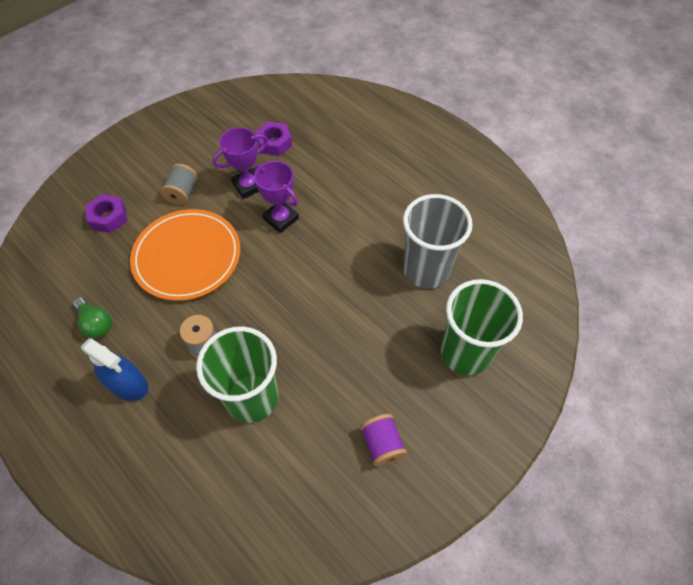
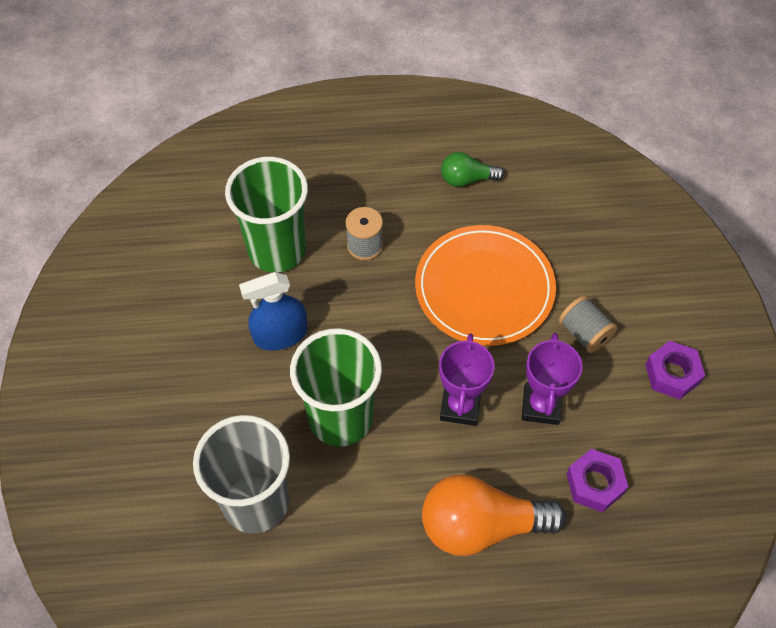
camera: 130 degrees right, 0 degrees up
(109, 217) = (601, 248): purple nut -> purple nut (672, 374)
(128, 384) = (379, 173): blue spray bottle -> blue spray bottle (280, 335)
(281, 218) = (460, 406): purple trophy -> purple trophy turned 75 degrees counterclockwise
(339, 171) = (481, 526): none -> orange light bulb
(382, 444) = (137, 315): purple spool -> none
(465, 352) = (136, 455): green cup -> green cup (340, 418)

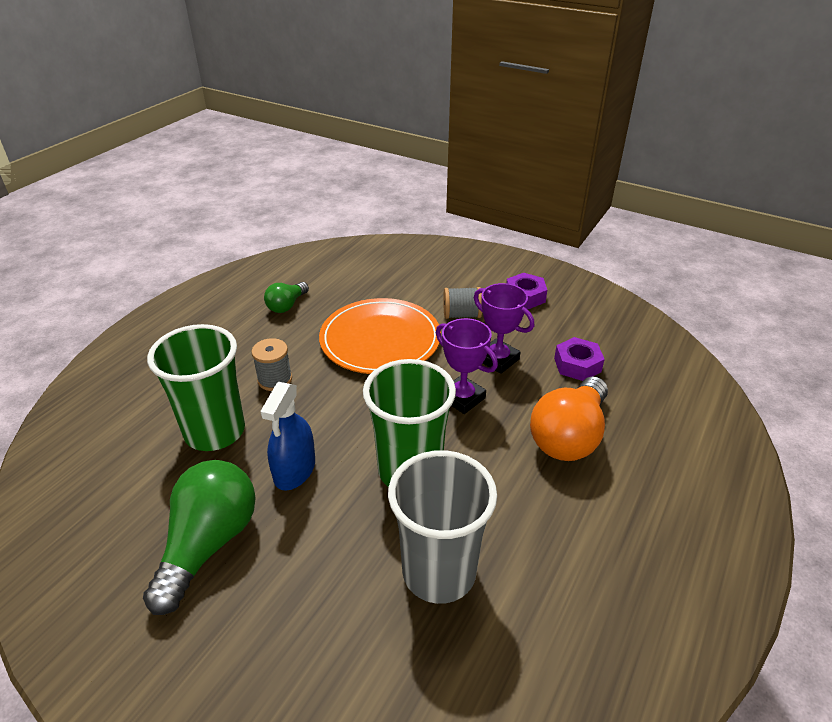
camera: 55 degrees left, 20 degrees down
(177, 331) = (209, 544): none -> green light bulb

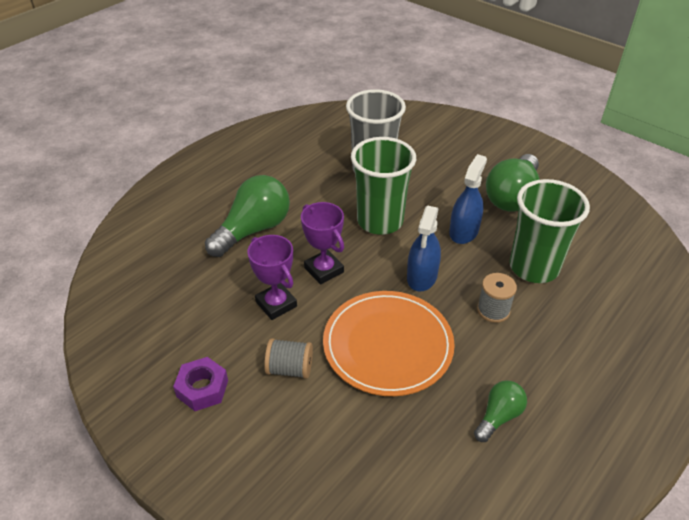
camera: 170 degrees left, 5 degrees up
(350, 404) = (422, 276): none -> blue spray bottle
(569, 436) = (253, 229): orange light bulb -> green light bulb
(577, 365) = (205, 288): purple nut -> none

